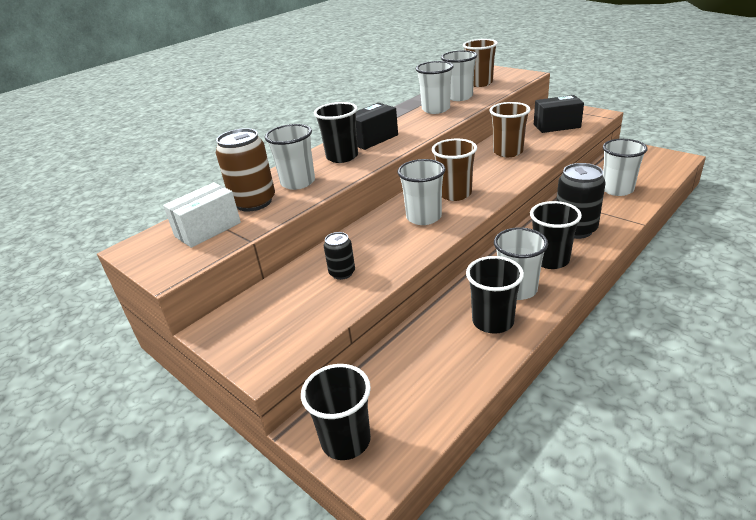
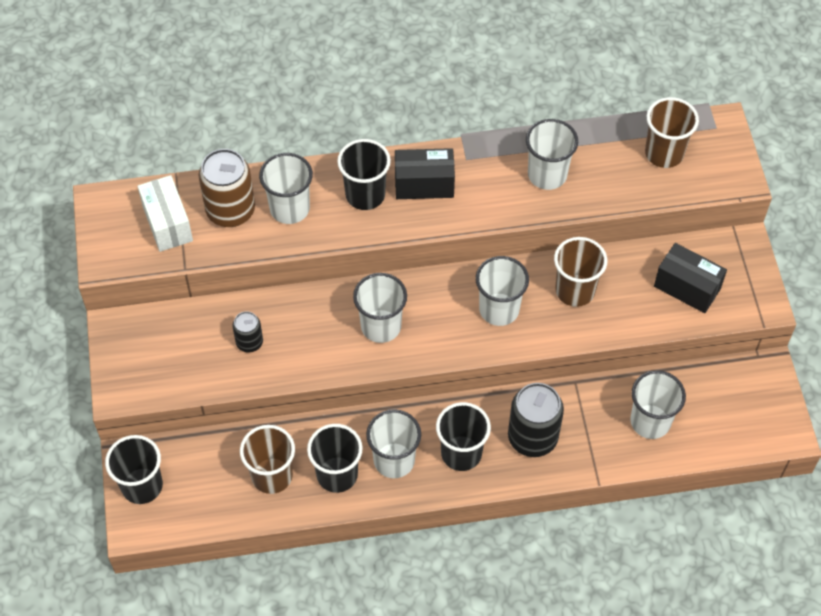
camera: 35 degrees right, 25 degrees up
(208, 229) = (168, 223): white box -> white box turned 75 degrees clockwise
(455, 194) = (444, 315): brown cup -> brown cup (272, 475)
(459, 97) = (602, 167): white cup -> white cup (499, 309)

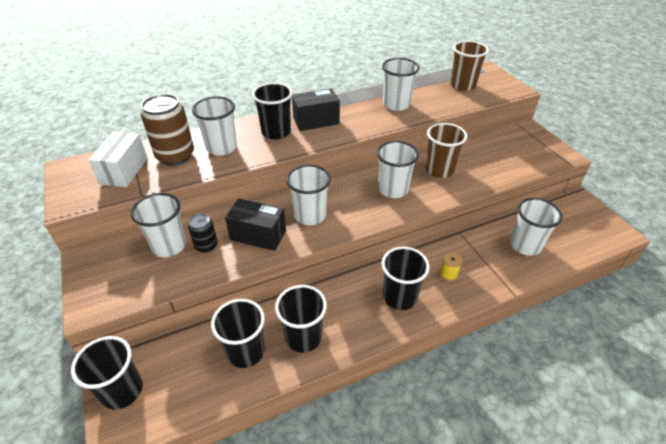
camera: 15 degrees left, 15 degrees down
(168, 223) = (124, 171): white box -> white box turned 45 degrees clockwise
(272, 475) = (246, 352): brown cup -> black cup
(394, 460) = (348, 315): white cup -> white cup (169, 246)
(532, 437) = (448, 274): black can -> yellow spool
(687, 287) = (510, 156): black box -> black box (258, 235)

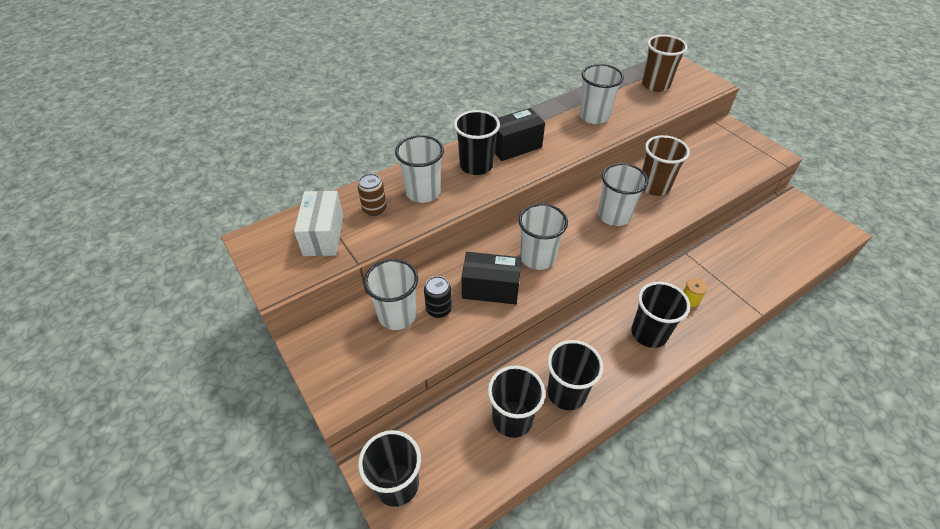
camera: 10 degrees left, 5 degrees up
(175, 156) = (374, 209): brown can -> brown can, size x0.54
(525, 245) = (755, 257): white cup -> none

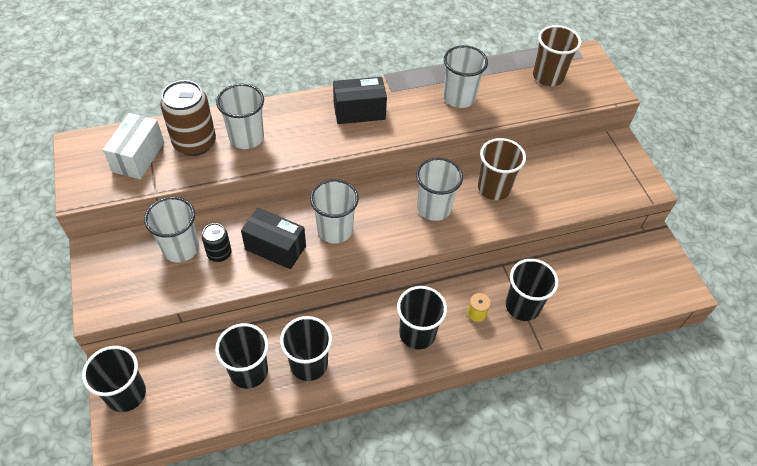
camera: 15 degrees right, 5 degrees up
(374, 209) = (195, 143): brown can -> brown can, size x1.84
(476, 165) = (310, 123): black cup -> black cup (522, 306)

